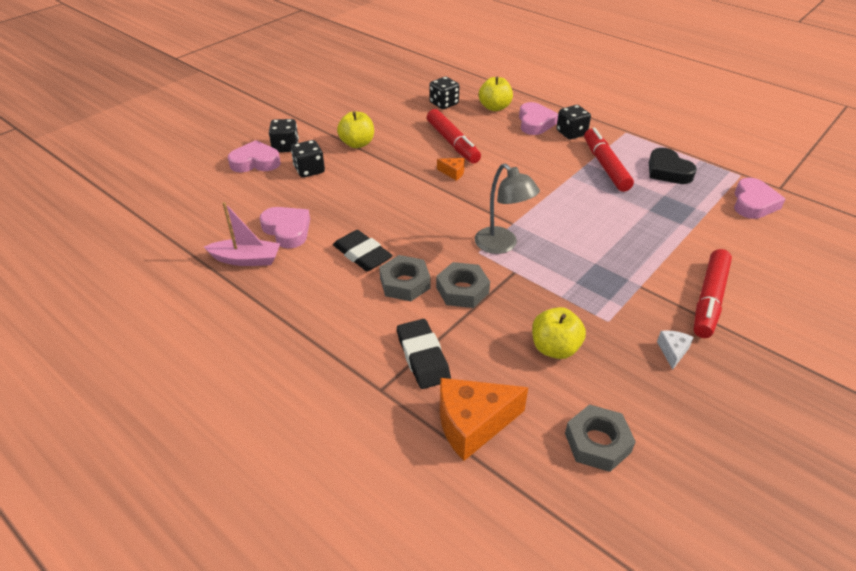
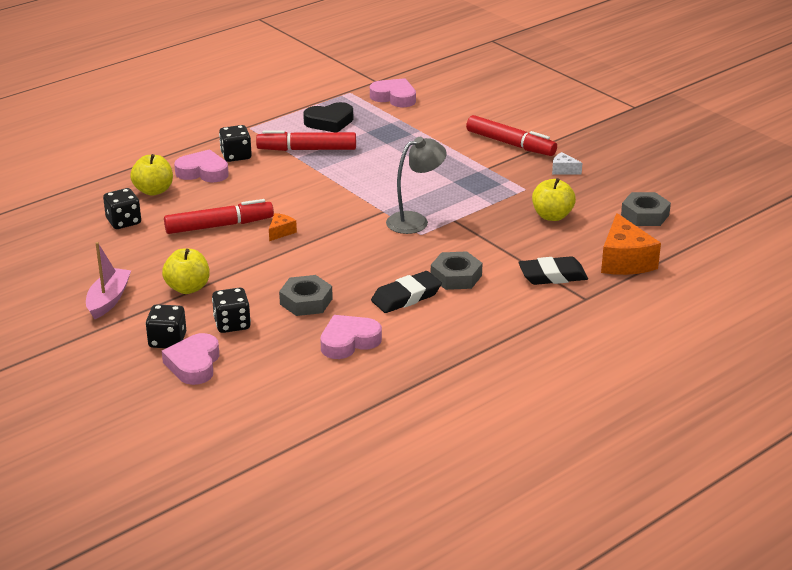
camera: 80 degrees left, 10 degrees down
(246, 259) = (392, 368): pink boat -> pink boat (108, 300)
(462, 290) = (473, 248): grey nut -> grey nut (306, 301)

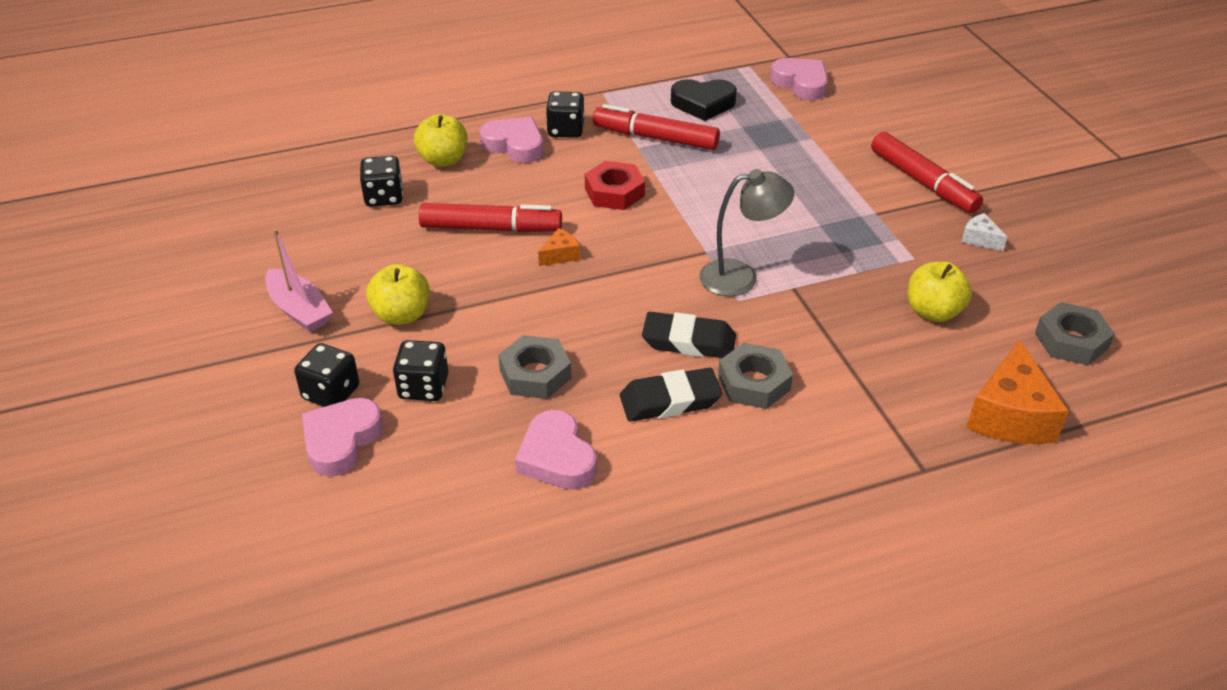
camera: 20 degrees right, 10 degrees up
(108, 300) = (299, 310): pink boat -> pink boat turned 105 degrees clockwise
(297, 188) = (614, 192): none -> red nut
(349, 341) = (556, 457): pink heart -> pink heart turned 105 degrees counterclockwise
(552, 276) = (892, 416): black eraser -> black eraser (688, 341)

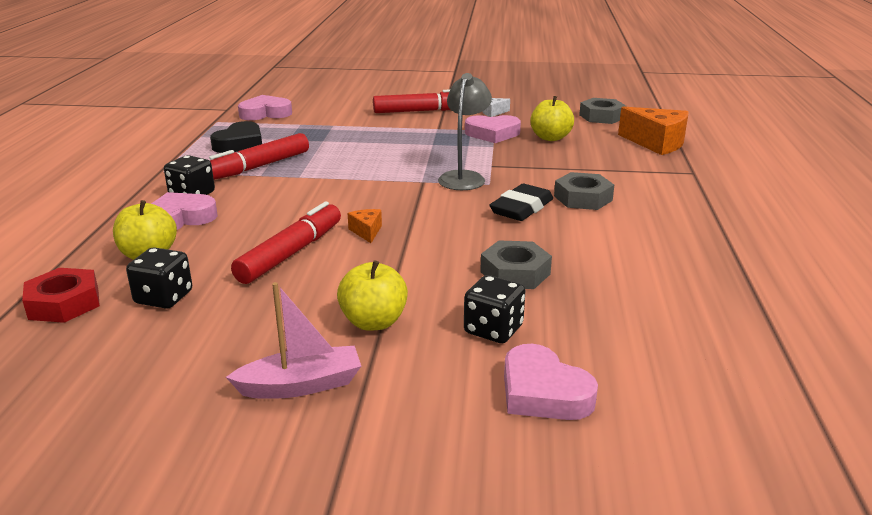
camera: 65 degrees left, 15 degrees down
(331, 393) = (463, 386): black dice -> none
(556, 457) = (625, 284): pink heart -> pink heart (492, 134)
(614, 192) = (308, 195): red nut -> red nut (64, 303)
(670, 400) = (583, 228): black eraser -> none

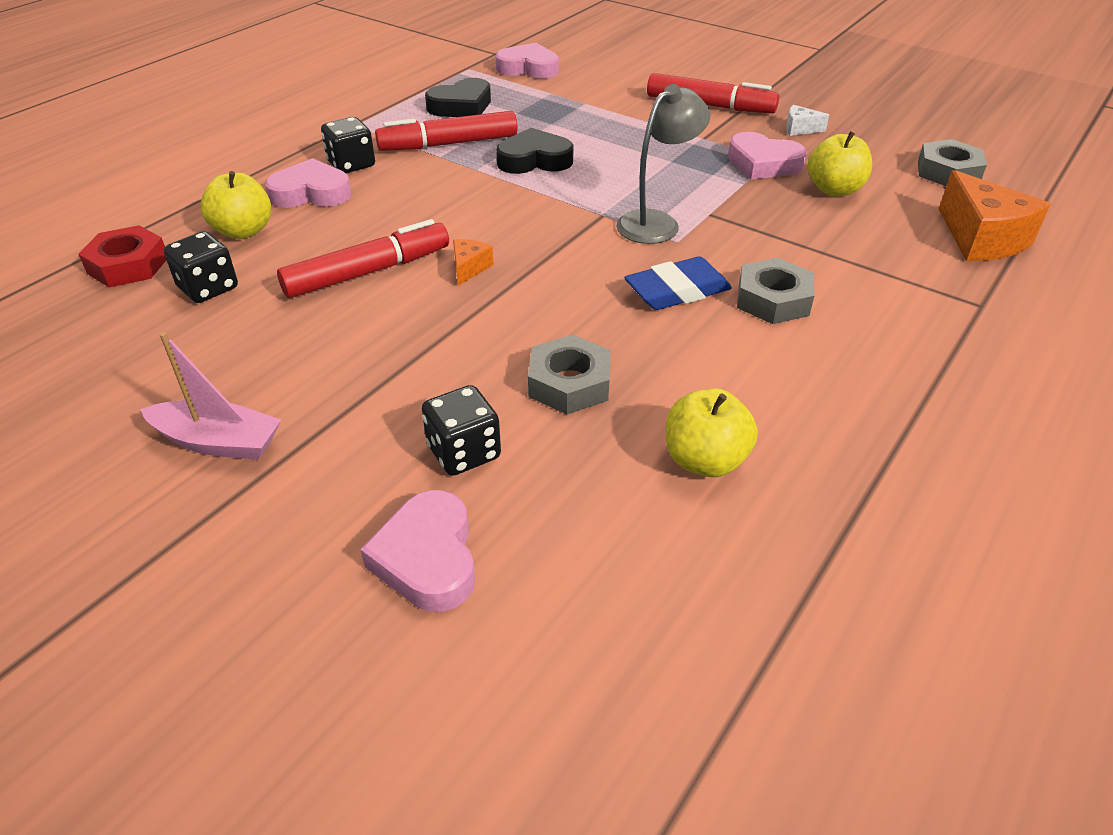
camera: 30 degrees right, 15 degrees up
(336, 162) = (534, 160): none -> black heart
(373, 322) = (357, 392): yellow apple -> yellow apple (704, 460)
(521, 208) = (677, 291): black eraser -> blue eraser

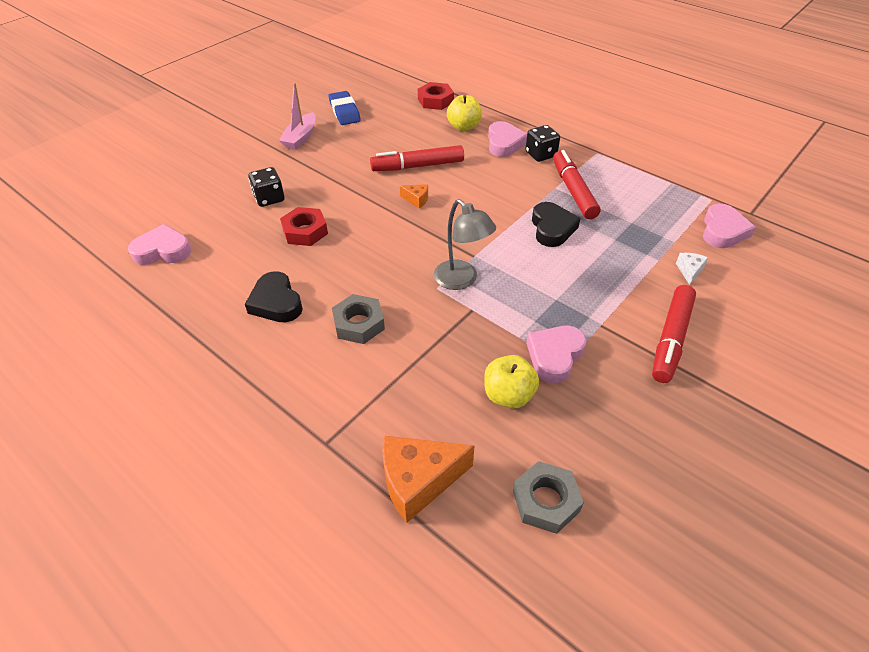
camera: 95 degrees right, 5 degrees up
(208, 288) = (412, 123): black dice -> none
(367, 272) = (418, 166): red marker -> red marker turned 105 degrees clockwise
(427, 558) = (214, 190): pink heart -> pink heart (163, 251)
(461, 106) = (637, 196): black heart -> black heart (276, 302)
(569, 383) = (305, 231): grey nut -> red nut
(677, 291) = (378, 280): blue eraser -> blue eraser (344, 112)
(704, 460) = (232, 272): yellow apple -> none
(800, 129) = (630, 398): white cheese -> white cheese (689, 271)

